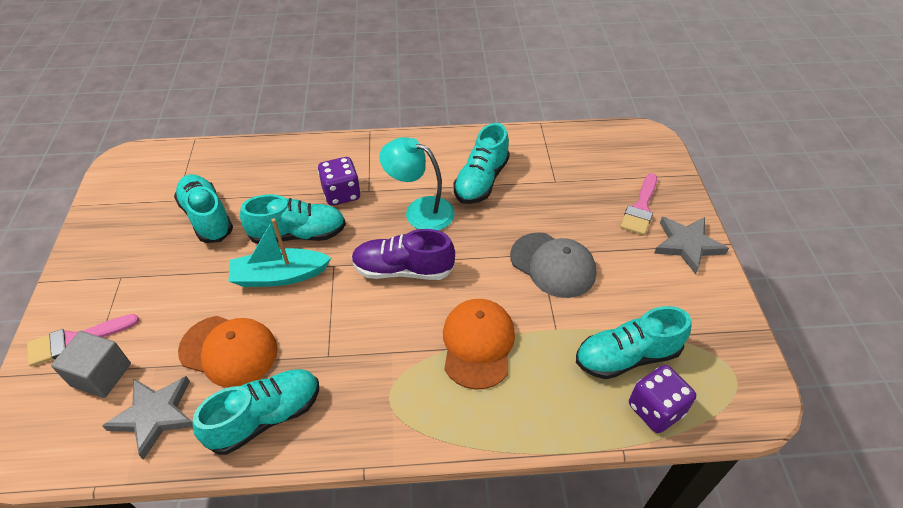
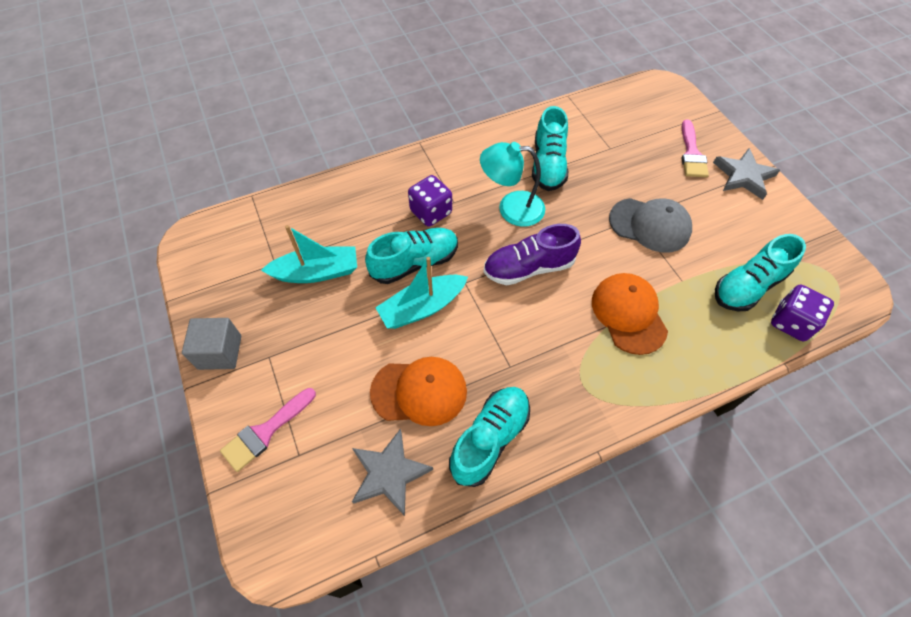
camera: 20 degrees left, 10 degrees up
(101, 375) = (313, 455): grey cube -> grey cube (220, 352)
(207, 217) = (316, 272): turquoise shoe -> turquoise boat

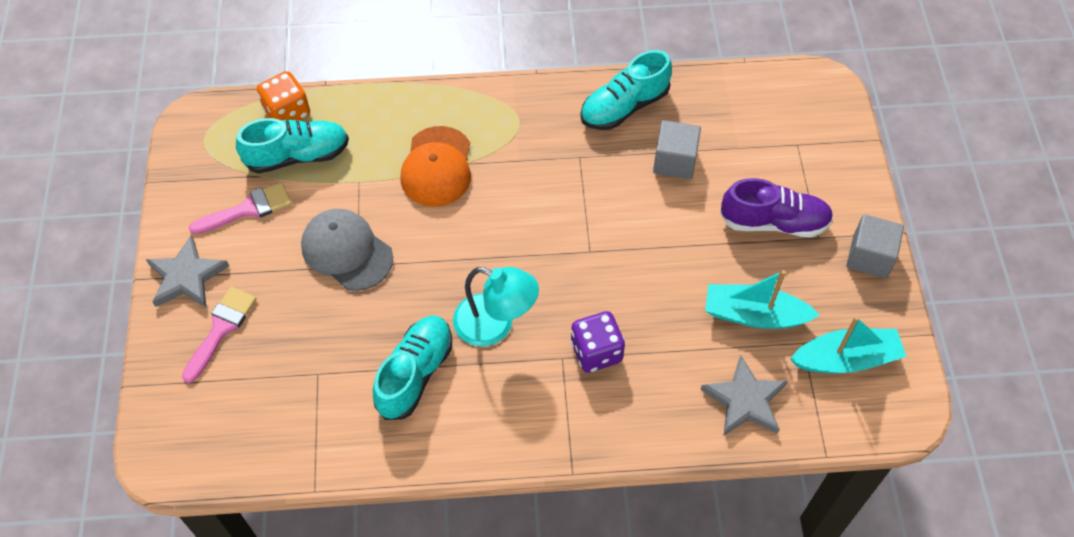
camera: 160 degrees left, 0 degrees up
(265, 431) = (826, 171): pink brush -> pink brush (248, 209)
(389, 473) = (720, 108): grey star -> grey star (745, 400)
(415, 263) = (638, 291): turquoise shoe -> none
(419, 391) = (674, 161): orange cap -> grey cube
(422, 307) = (646, 238): turquoise boat -> turquoise boat (845, 359)
(528, 268) = (512, 245): purple shoe -> purple shoe (774, 222)
(791, 322) = (287, 113): purple dice -> orange dice

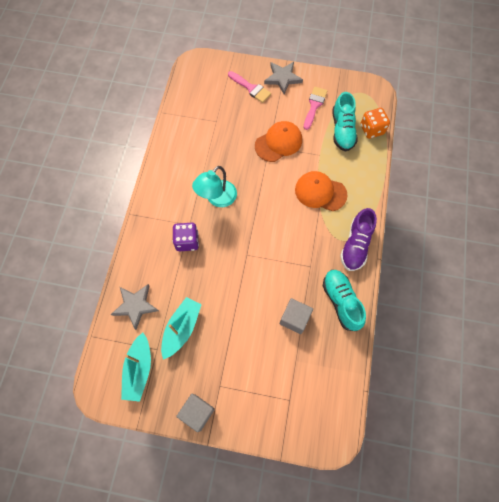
camera: 105 degrees right, 10 degrees up
(248, 209) = (314, 105): pink brush -> pink brush turned 150 degrees counterclockwise
(346, 251) = (278, 143): grey cap -> orange cap
(415, 374) = (202, 159): turquoise shoe -> none
(774, 222) = (237, 362): purple shoe -> purple shoe (355, 245)

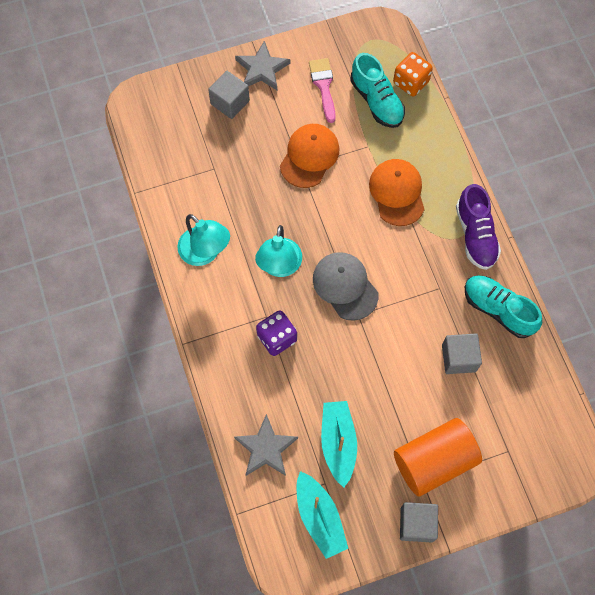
camera: 30 degrees left, 0 degrees up
(178, 167) = (205, 253): none -> turquoise lamp
(235, 377) = (434, 461): none -> orange cylinder
(250, 232) = (345, 286): none -> grey cap
(251, 88) = (230, 102): pink brush -> grey cube
(320, 192) = (397, 193): orange cap -> orange cap turned 90 degrees clockwise

